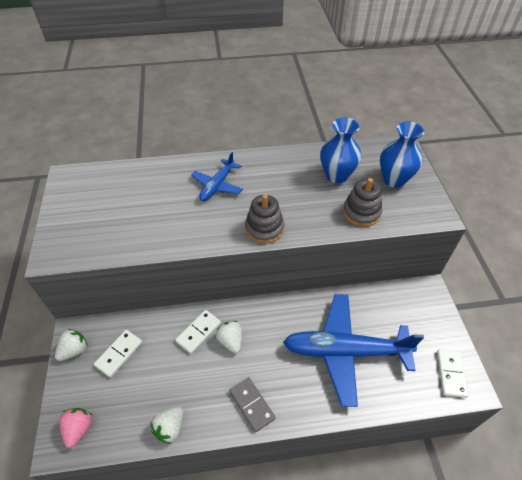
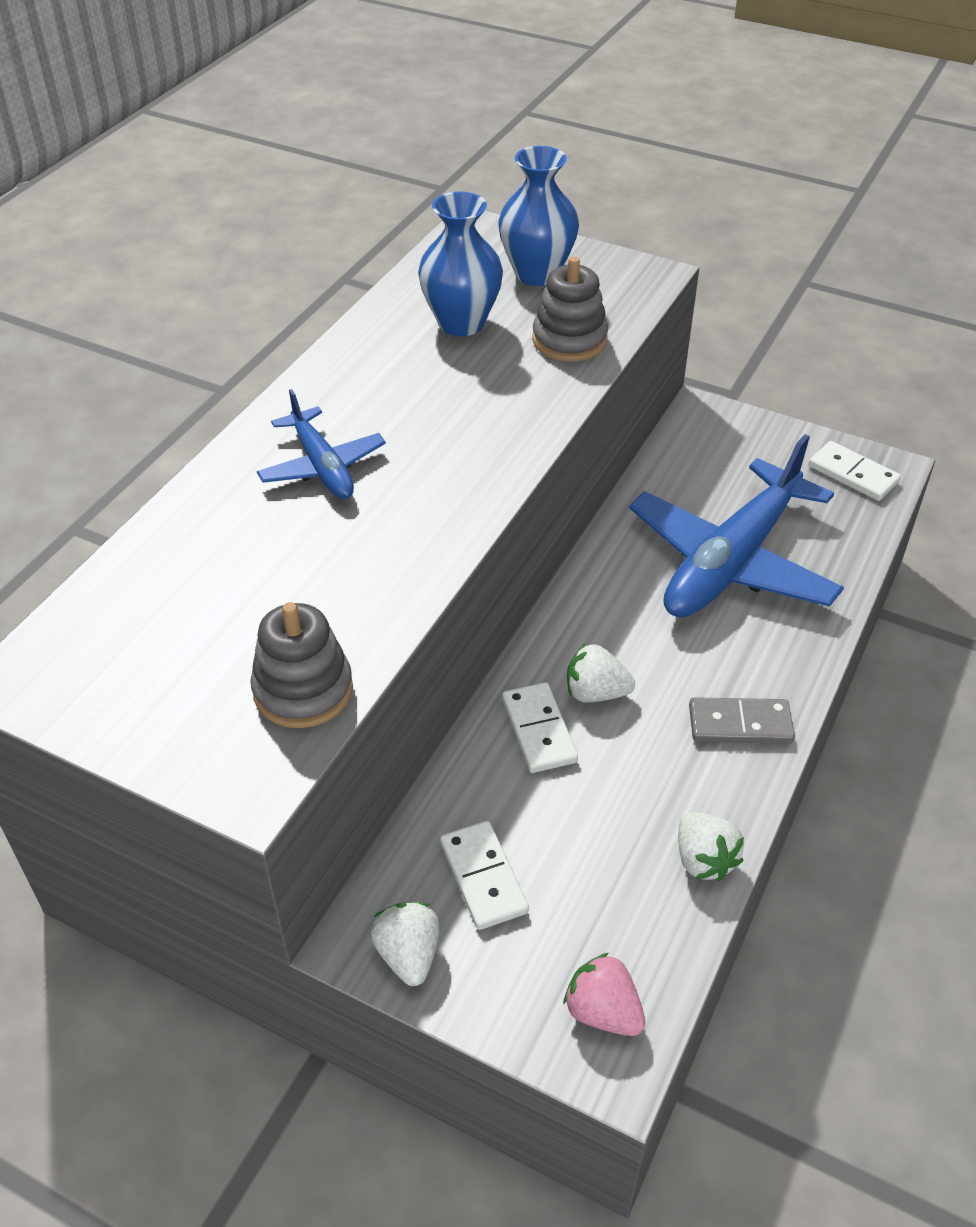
camera: 55 degrees left, 5 degrees down
(264, 228) = (493, 457): grey stacking toy -> grey stacking toy (303, 690)

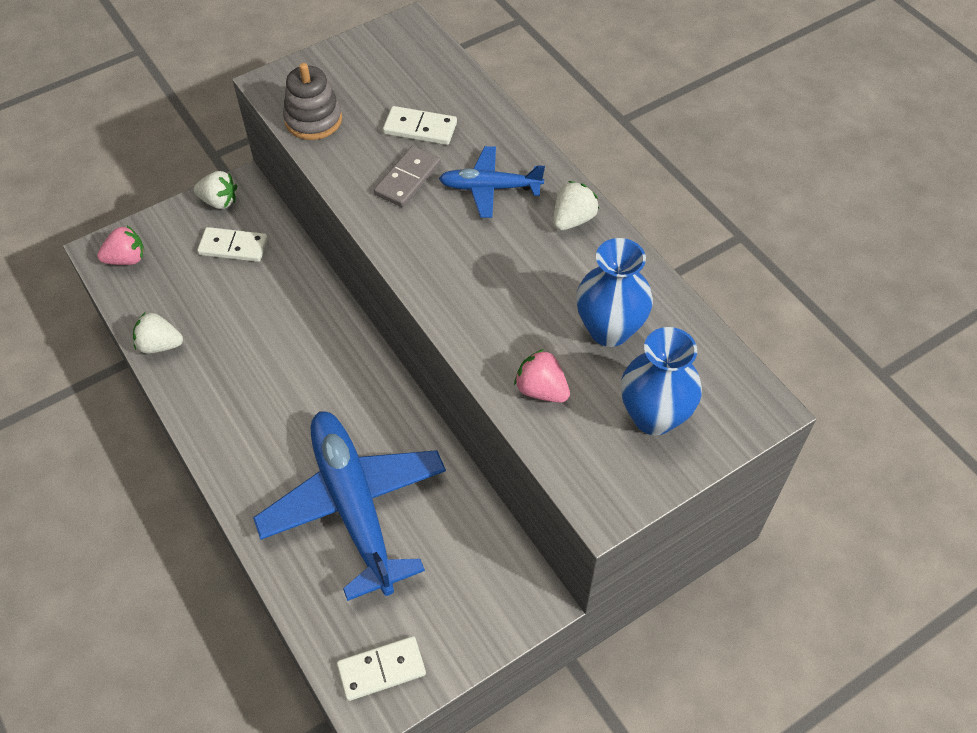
camera: 120 degrees right, 10 degrees up
(538, 730) = (302, 314): white domino -> white domino (420, 128)
(569, 340) = (541, 390): grey stacking toy -> pink strawberry
(595, 693) = (306, 357): white strawberry -> white strawberry (573, 219)
(740, 724) = (223, 419): grey domino -> grey domino (408, 179)

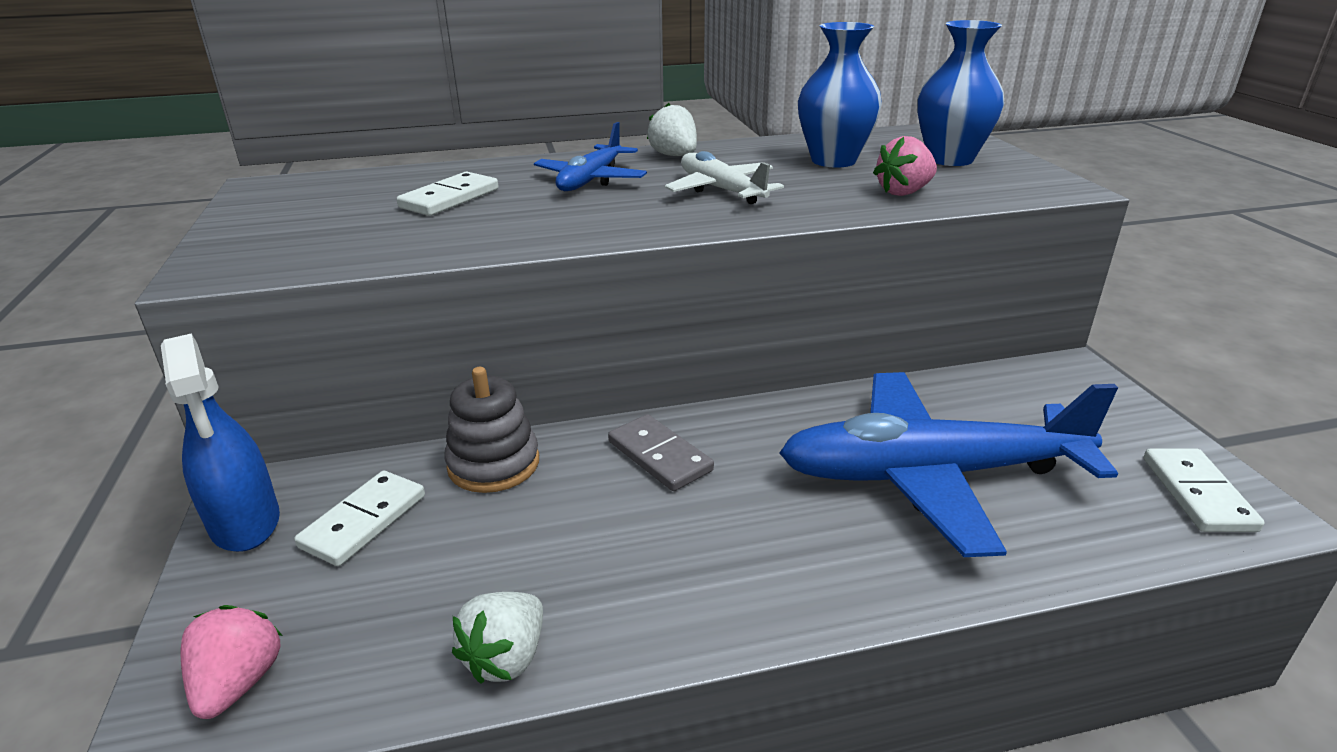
camera: 70 degrees left, 25 degrees down
(219, 201) = (245, 523): white strawberry -> blue spray bottle
(313, 120) = (335, 252): grey stacking toy -> grey stacking toy (494, 464)
(408, 179) = (527, 213): grey domino -> grey domino (660, 456)
(498, 271) = (721, 190): none -> white plane

